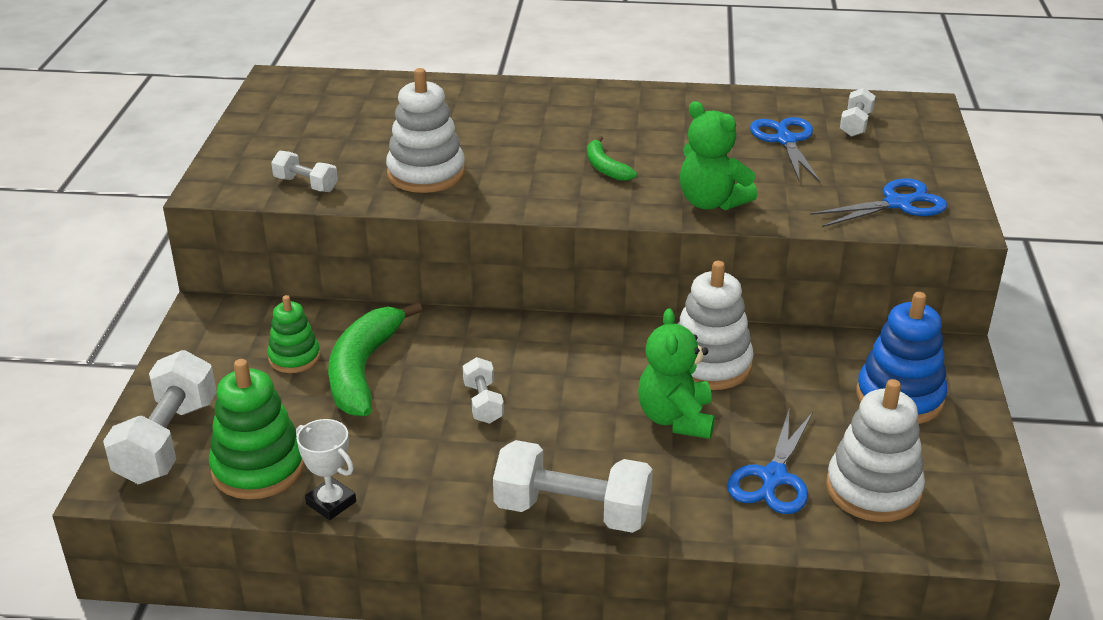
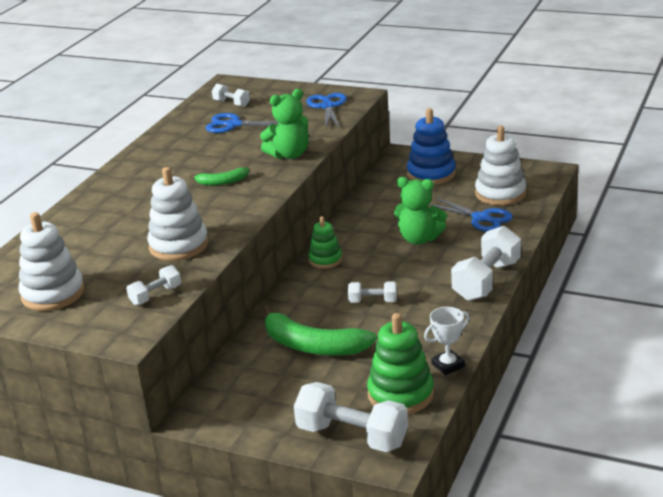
camera: 70 degrees left, 5 degrees down
(294, 358) = (281, 375): green stacking toy -> green stacking toy (325, 260)
(709, 364) = (374, 222): white stacking toy -> white stacking toy (53, 294)

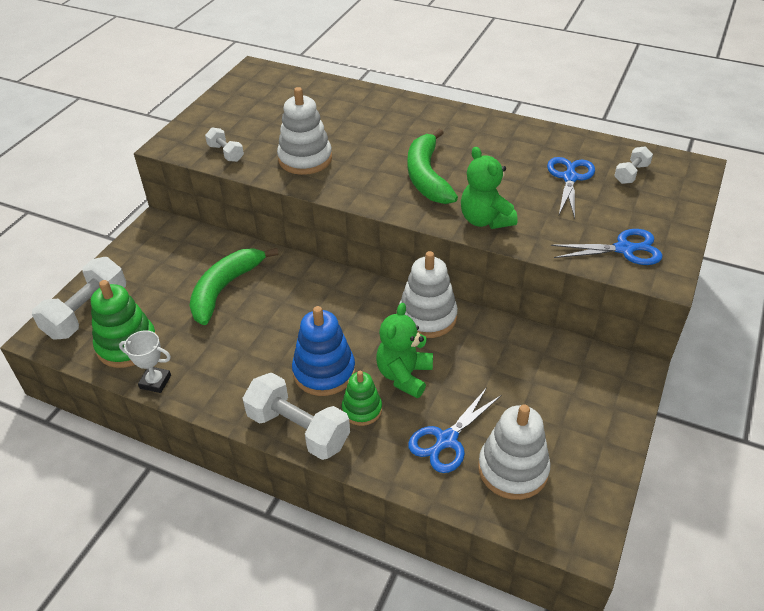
camera: 90 degrees right, 15 degrees up
(53, 294) = (251, 105): white stacking toy -> white stacking toy (427, 317)
(221, 182) = (427, 176): green banana -> green banana, size x1.93
(325, 260) = (374, 298): green stacking toy -> green stacking toy (362, 409)
(373, 301) = (285, 331): white dumbbell -> none
(431, 174) = (573, 398): blue stacking toy -> blue stacking toy (324, 372)
(448, 365) = (155, 382): white trophy -> white trophy turned 45 degrees counterclockwise

